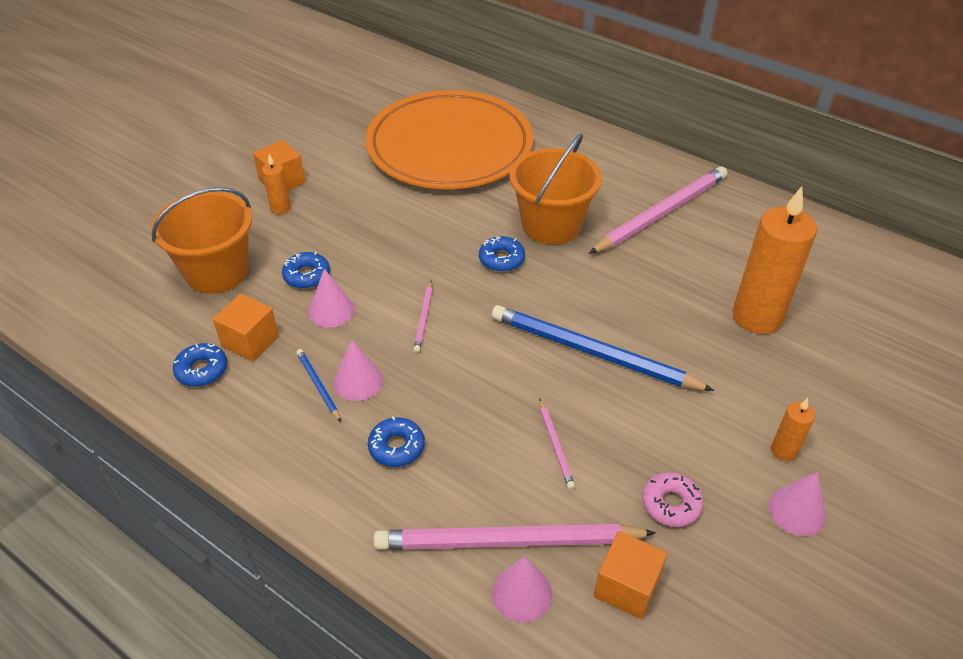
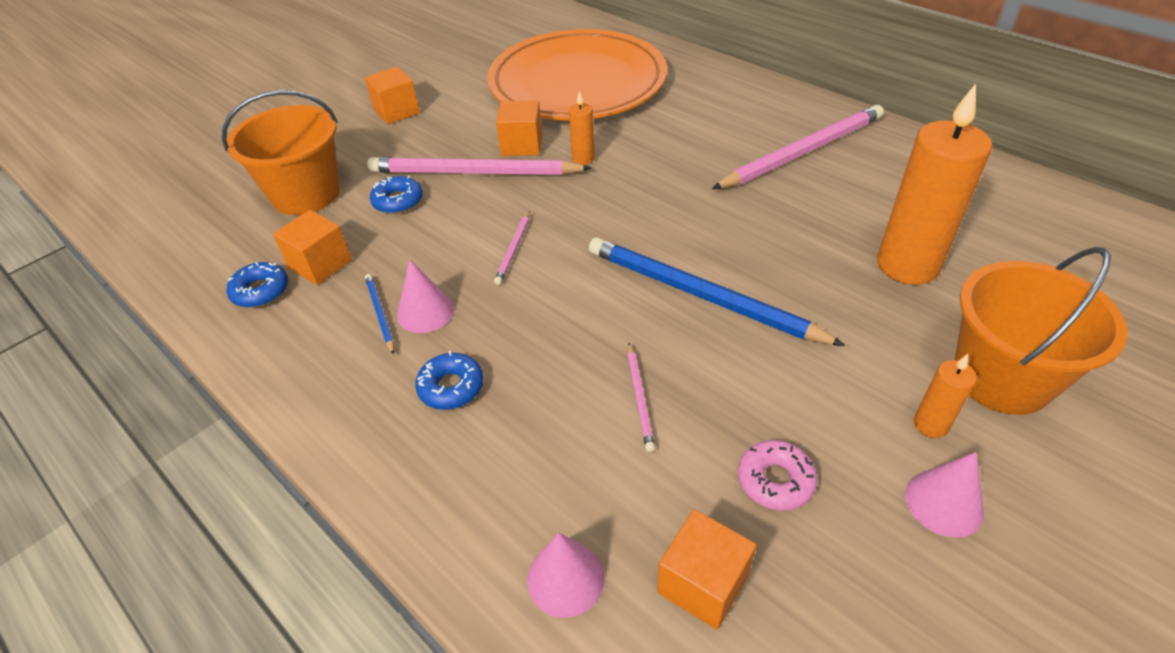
camera: 10 degrees right, 0 degrees up
(280, 208) = (388, 136): orange candle -> orange candle (583, 158)
(331, 310) = (415, 237): pink cone -> none
(410, 214) = (522, 145): none -> orange cube
(501, 259) = (612, 193): blue donut -> none
(508, 542) = (560, 511): pink pencil -> pink pencil (474, 173)
(551, 225) = (674, 160): orange bucket -> orange bucket (1002, 377)

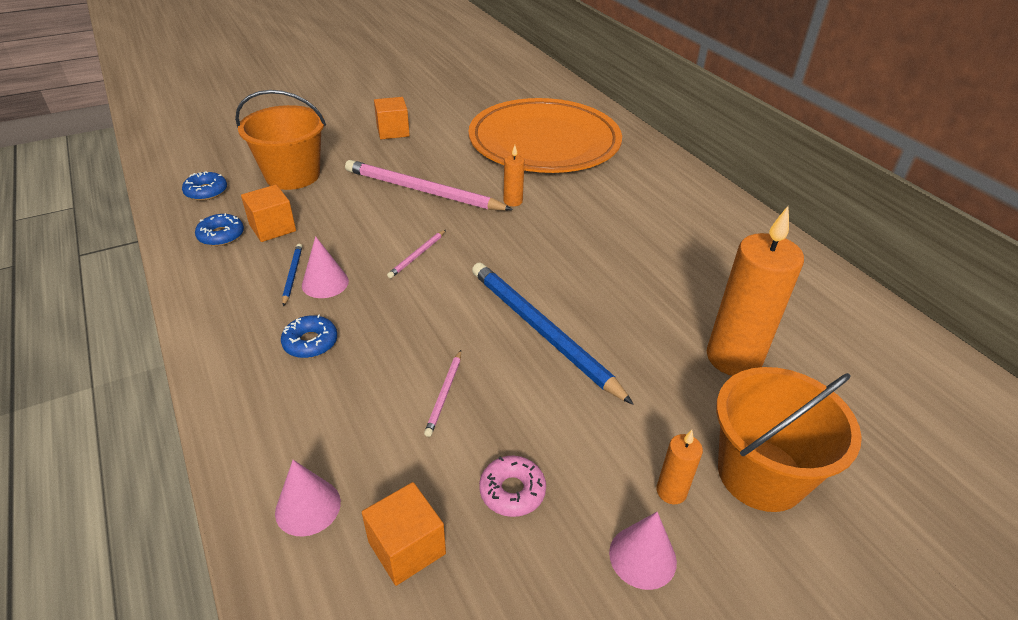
camera: 15 degrees right, 5 degrees down
(398, 201) = (354, 197): blue donut -> blue donut (206, 191)
(522, 145) = (471, 179): orange cube -> none
(802, 152) = (699, 242): pink pencil -> none

